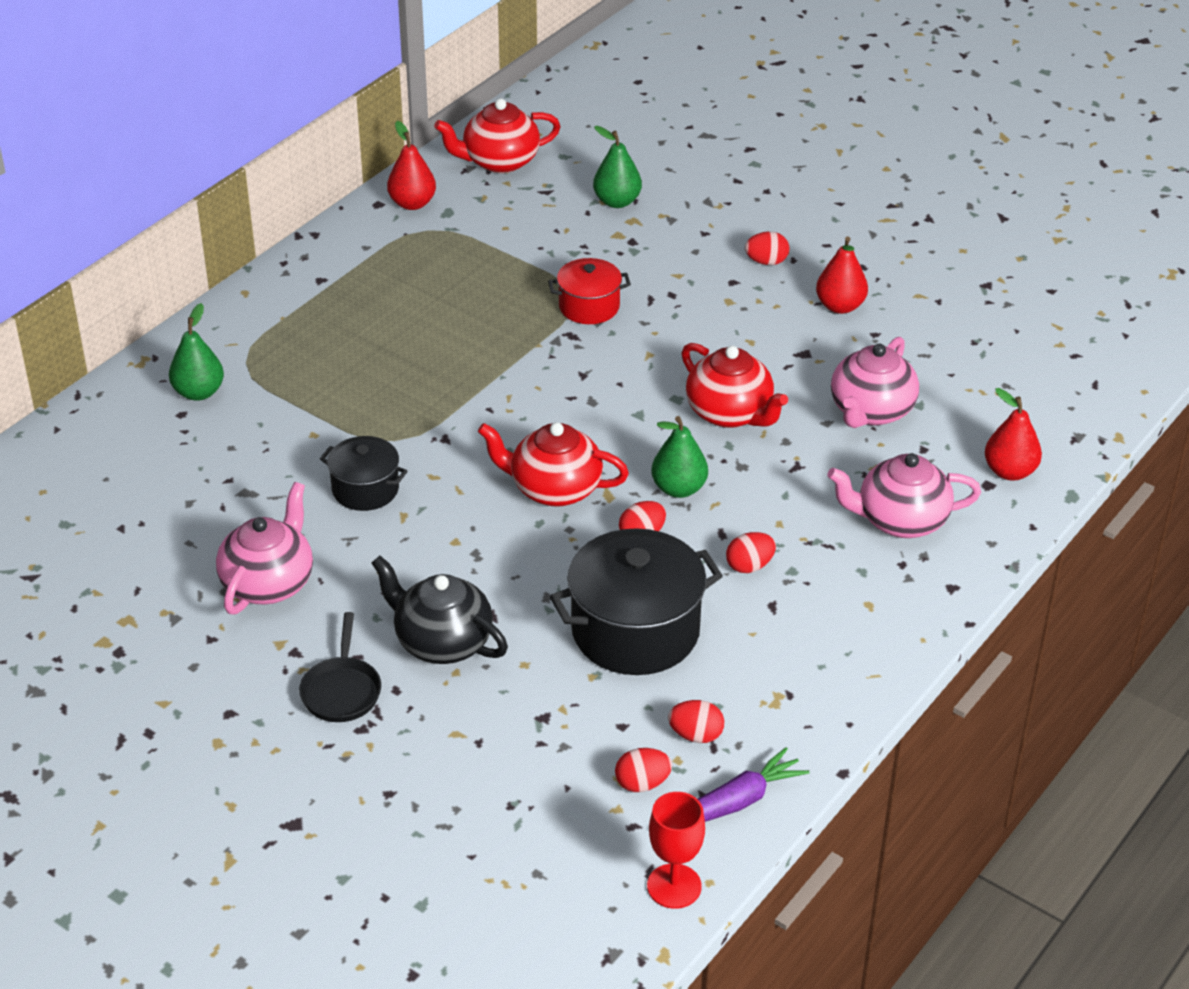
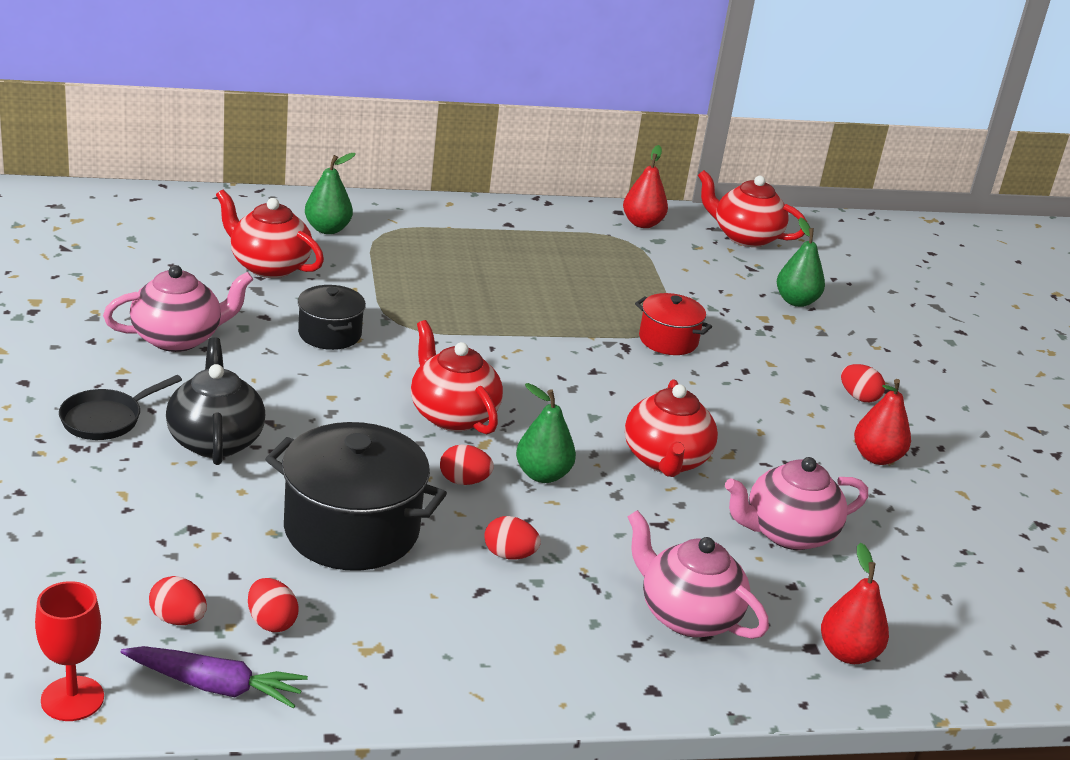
camera: 40 degrees right, 10 degrees down
(216, 464) = (268, 266): none -> red teapot

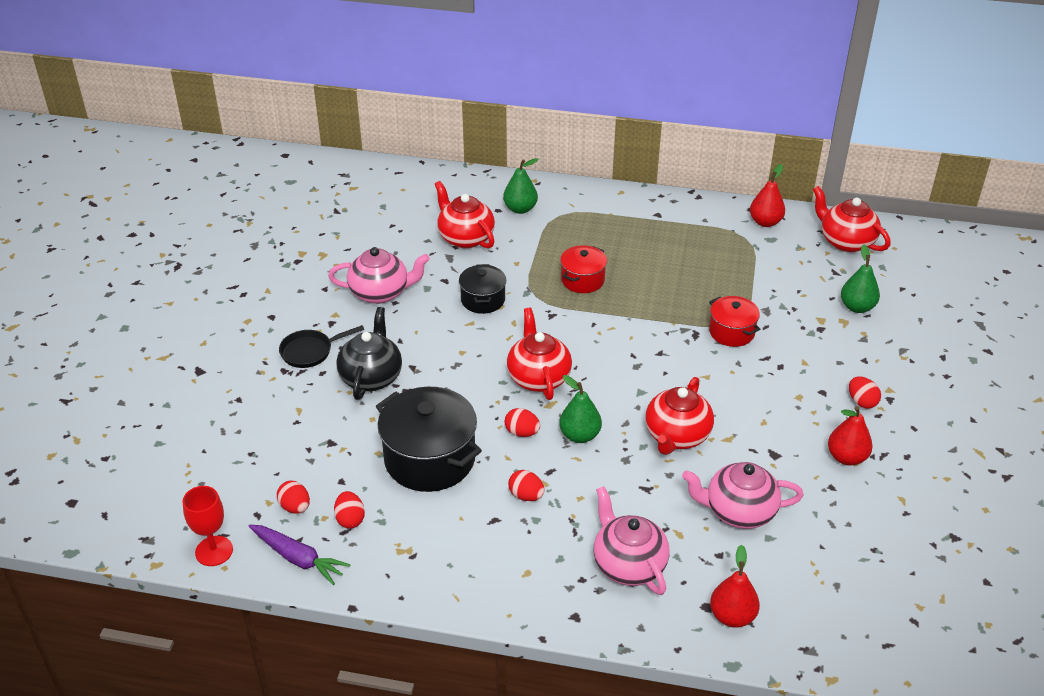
camera: 25 degrees right, 10 degrees up
(452, 301) = (582, 280): none -> red pot

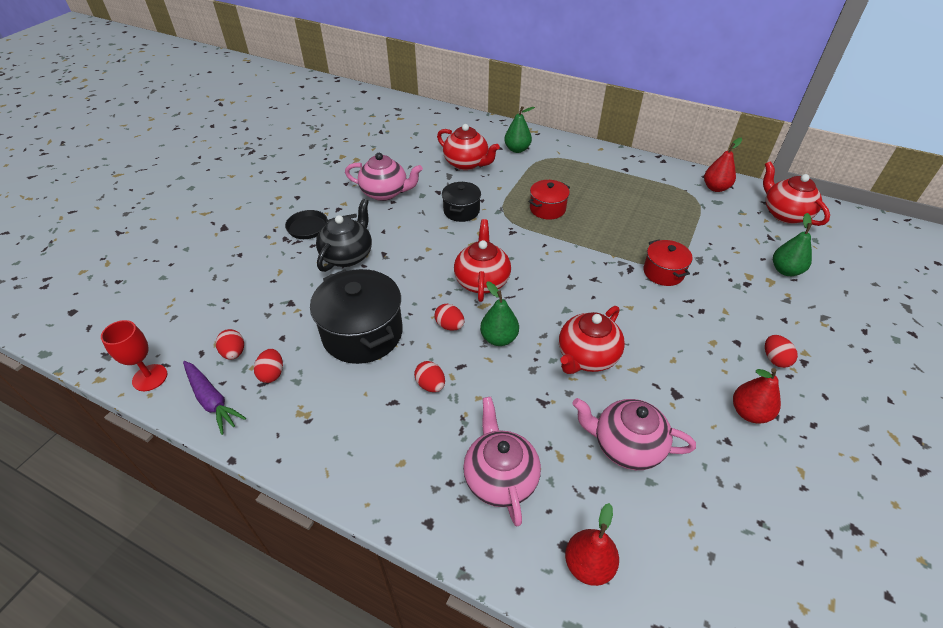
camera: 15 degrees right, 5 degrees up
(465, 238) = (467, 163): red teapot -> red teapot turned 150 degrees clockwise

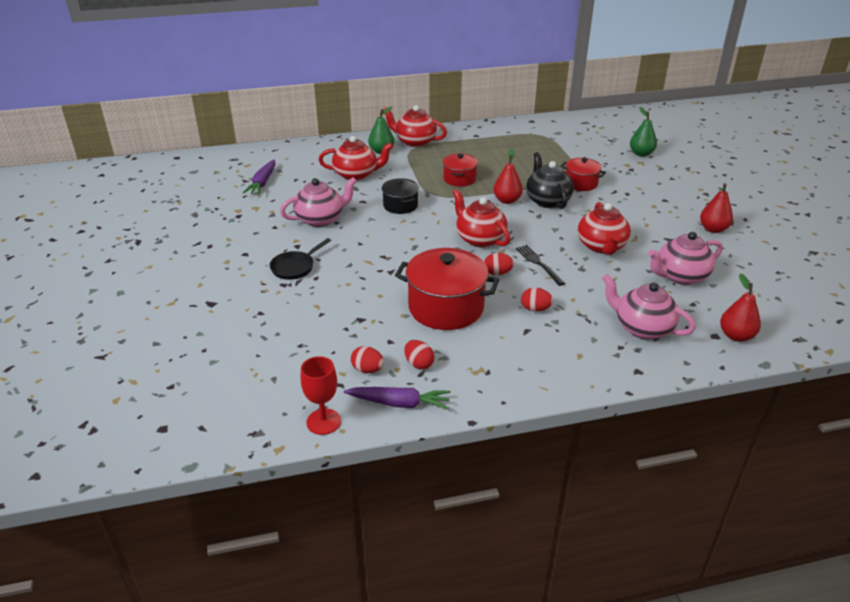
camera: 40 degrees left, 10 degrees down
(348, 255) = (357, 270): black teapot -> black teapot (547, 201)
(362, 333) = (446, 307): black pot -> red pot
(389, 139) = (262, 182): none -> purple carrot
(499, 338) = (538, 264): green pear -> black fork
(715, 188) = (546, 125): red pear -> red pear (507, 200)
(775, 359) = (692, 199): red egg -> none
(784, 214) = (602, 124): red teapot -> red teapot (415, 142)

